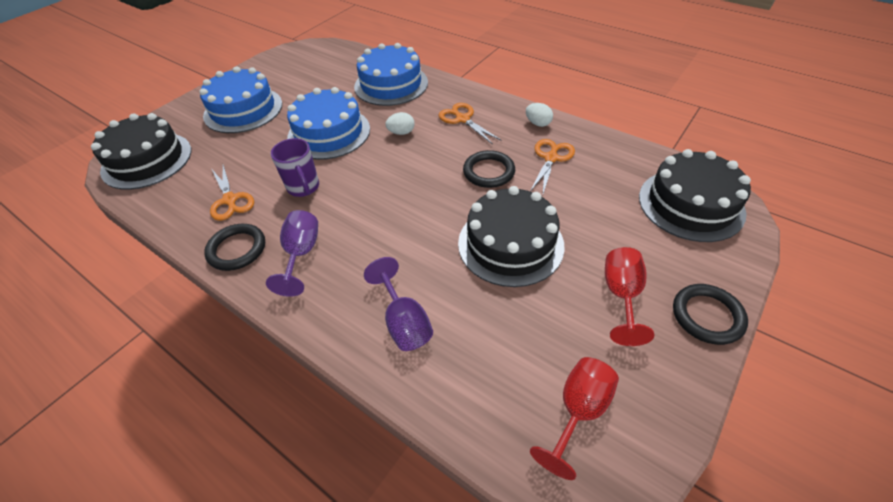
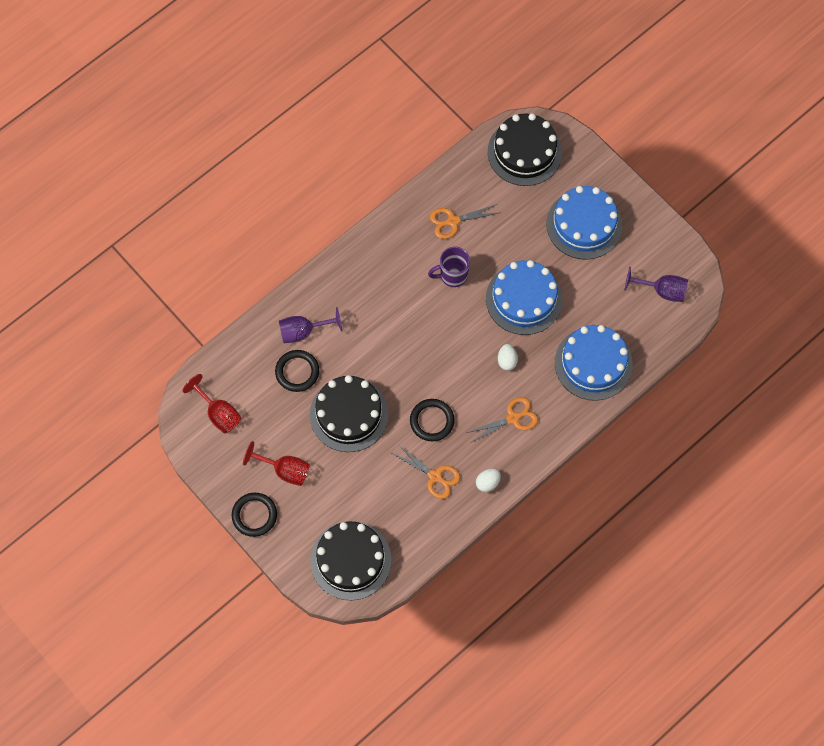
camera: 100 degrees right, 20 degrees up
(237, 249) = (397, 229): black ring -> black ring (297, 372)
(301, 254) = (380, 272): purple goblet -> purple goblet (662, 291)

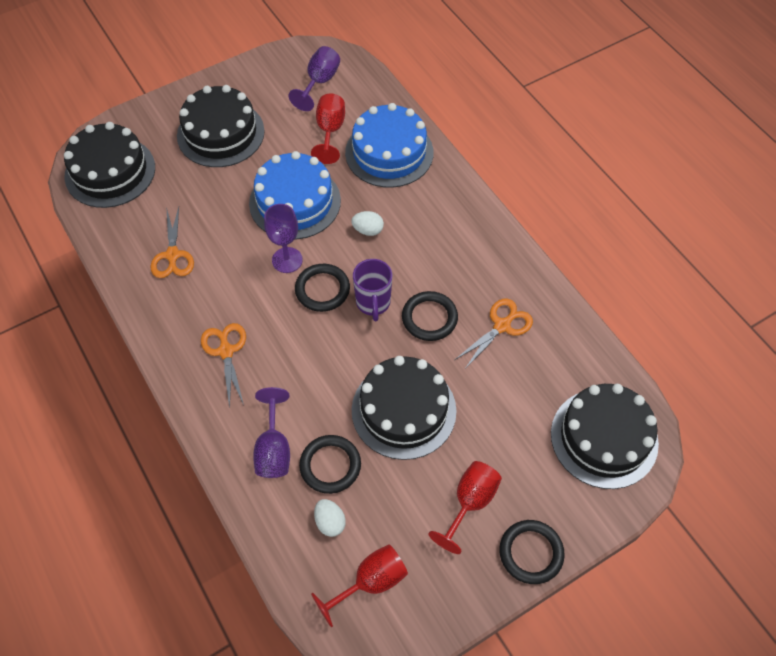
camera: 80 degrees left, 10 degrees down
(442, 337) = (322, 290): none -> black ring
(452, 275) = (244, 267): purple mug -> purple mug (373, 303)
(465, 305) = (287, 260): none -> purple goblet
(487, 483) = (517, 273): white egg -> white egg (330, 522)
(513, 418) = (440, 236): orange scissors -> orange scissors (226, 351)
(584, 224) = (220, 133): blue cake -> black cake
(606, 311) = (330, 131): none -> red goblet

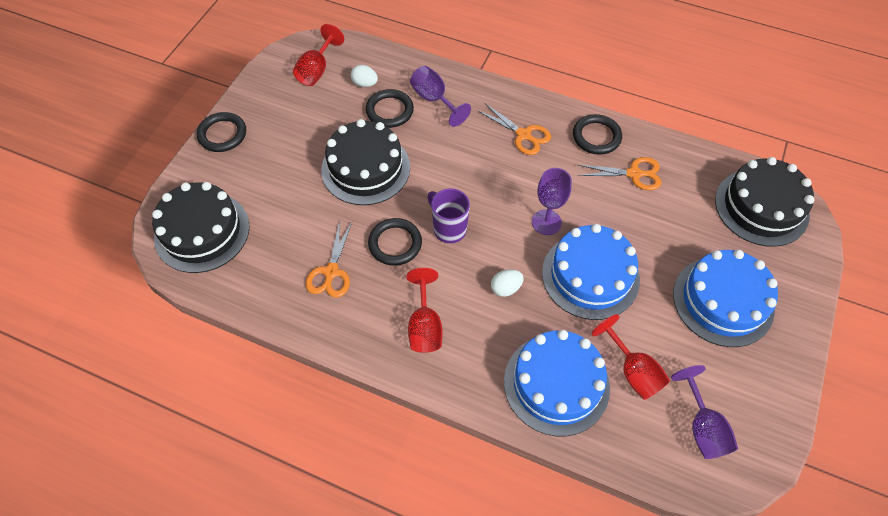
camera: 145 degrees right, 0 degrees up
(172, 255) = (634, 174): orange scissors -> orange scissors turned 135 degrees clockwise
(220, 133) = (723, 301): black cake -> blue cake
(322, 290) = (497, 216): black ring -> black ring (596, 136)
(470, 503) = (280, 140): red goblet -> red goblet (425, 326)

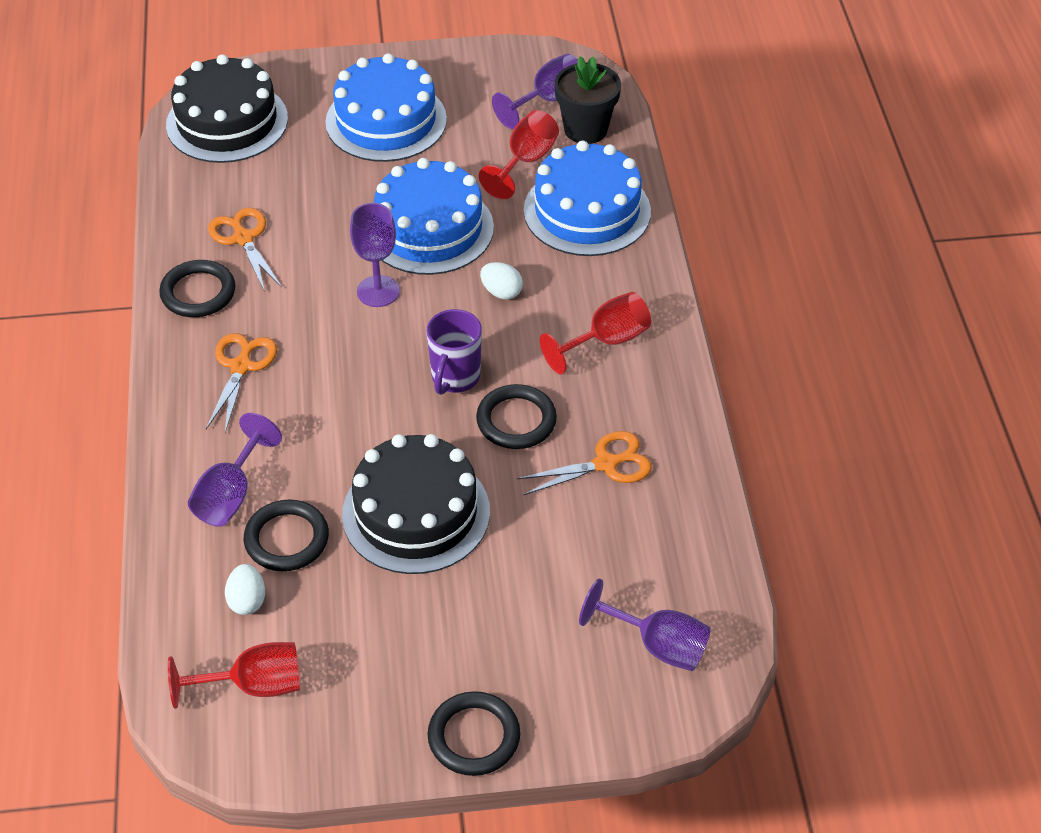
camera: 120 degrees left, 10 degrees down
(202, 232) = (658, 645): black cake -> purple goblet
(652, 436) = (585, 129): none -> black flower pot

